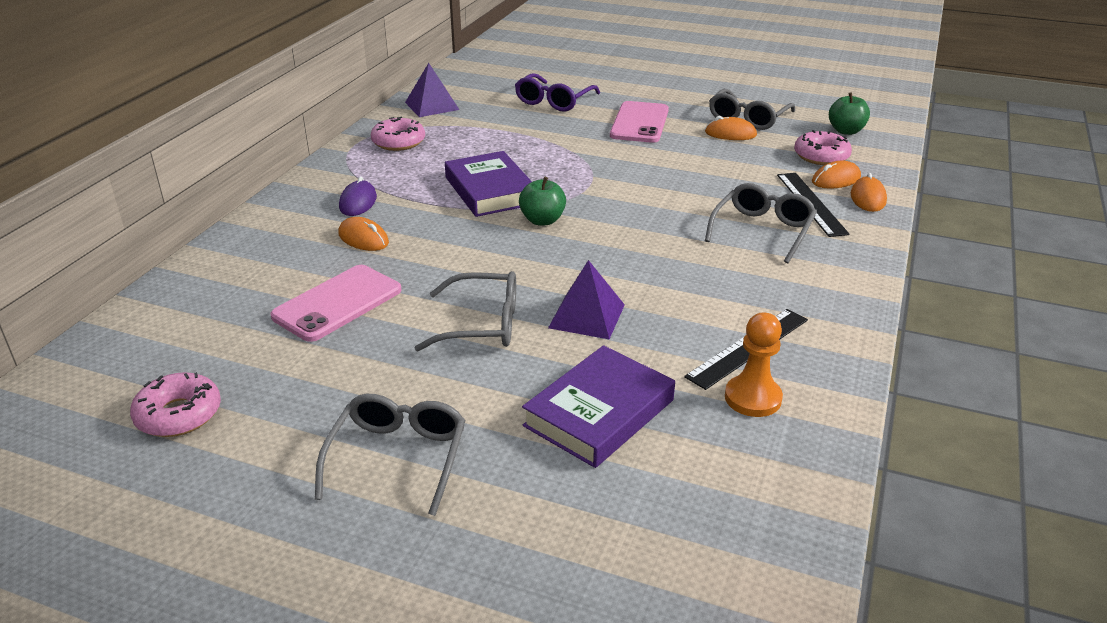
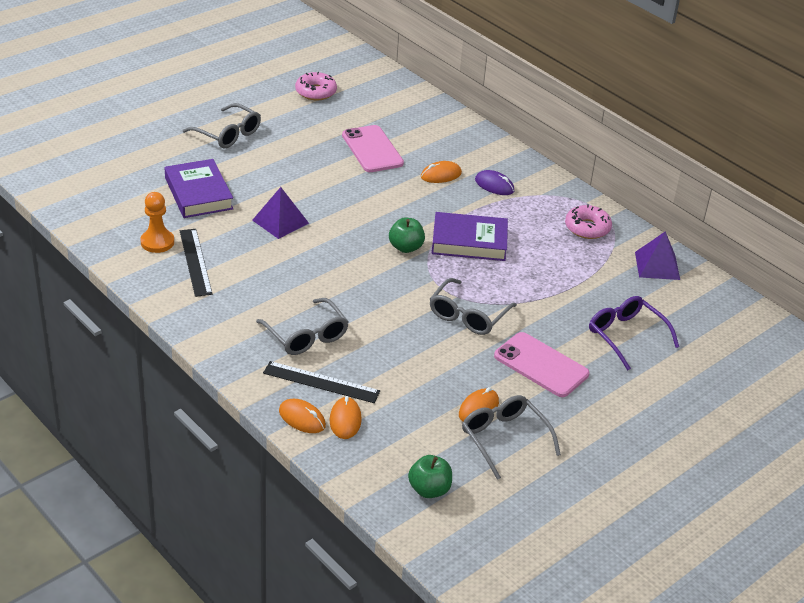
camera: 115 degrees right, 5 degrees up
(482, 324) = (307, 186): grey glasses -> grey glasses (468, 315)
(821, 156) = (392, 439): pink donut -> none

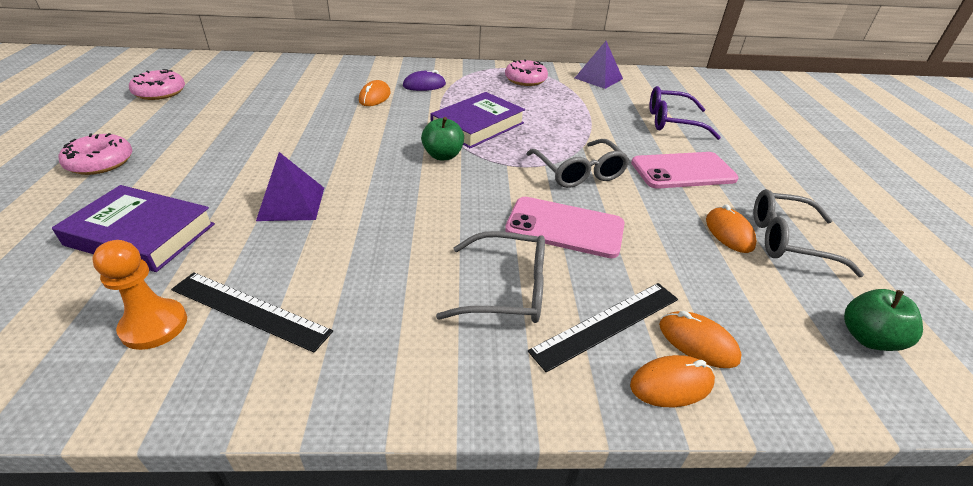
camera: 50 degrees left, 0 degrees up
(228, 134) = (100, 162): grey glasses -> pink donut
(372, 149) = (286, 107): pink phone -> pink phone (565, 227)

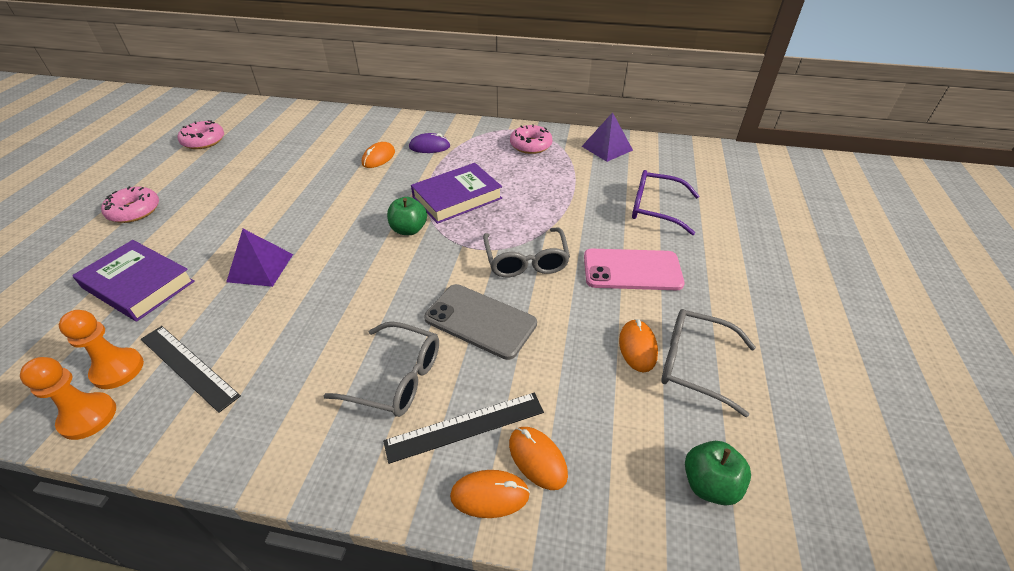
camera: 15 degrees right, 5 degrees up
(135, 383) = (88, 417): none -> orange pawn
(565, 227) = (480, 321): pink phone -> grey phone

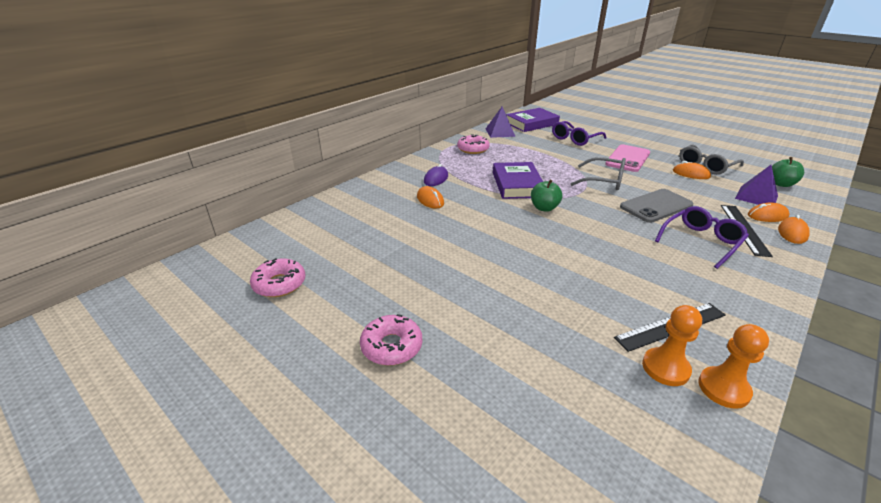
camera: 60 degrees left, 10 degrees down
(139, 284) = (541, 349): purple book -> purple book (531, 123)
(260, 267) = (554, 276): purple pyramid -> purple pyramid (756, 197)
(397, 378) = (701, 241): grey glasses -> purple glasses

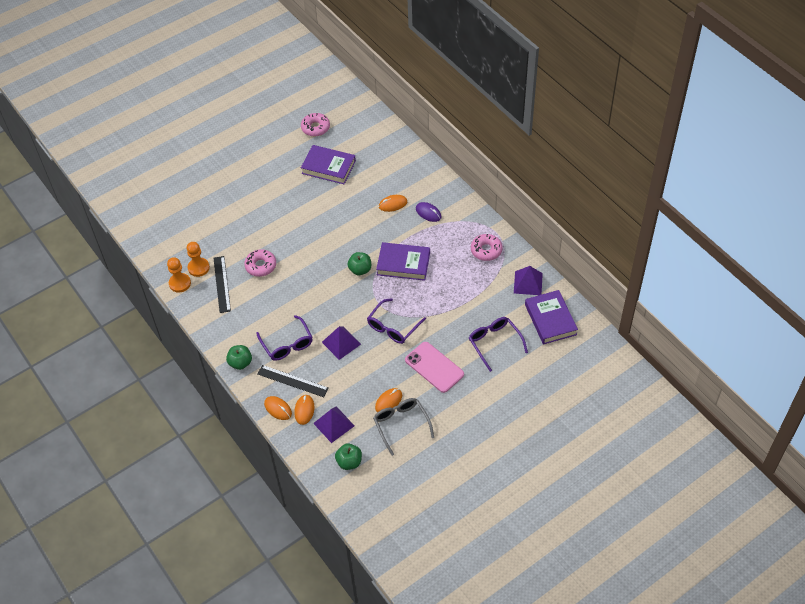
camera: 105 degrees right, 20 degrees up
(372, 257) = (328, 167): none -> purple book
(391, 346) = (251, 170): pink donut -> pink donut (261, 266)
(604, 181) = (393, 327): grey glasses -> purple glasses
(656, 206) = (341, 343): grey phone -> purple pyramid
(776, 275) = (240, 363): none -> green apple

